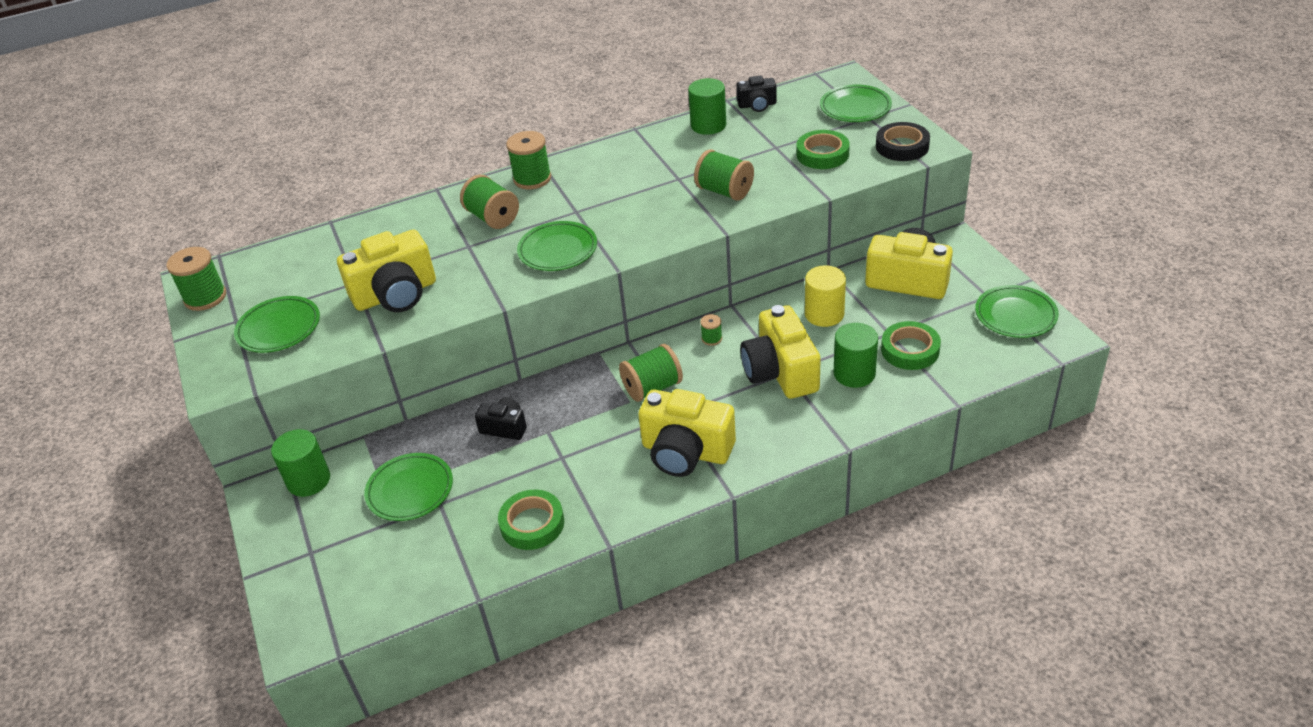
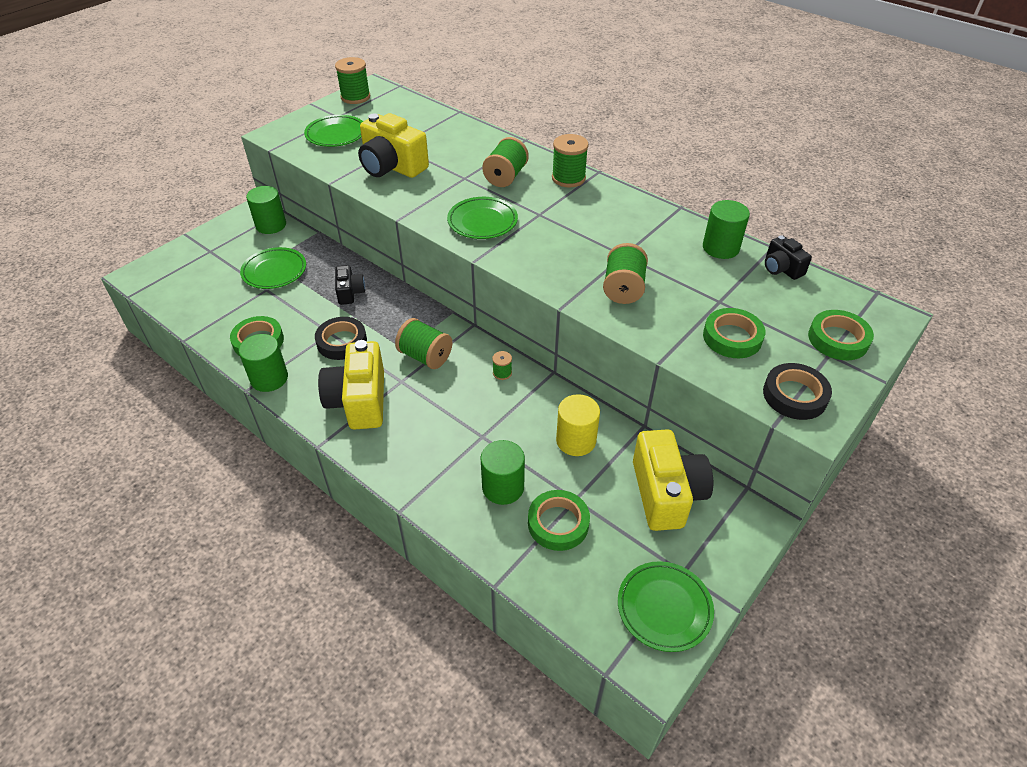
camera: 60 degrees right, 5 degrees up
(584, 449) = (342, 342): none -> black tape
(603, 522) = (269, 378): none -> green cylinder
(780, 372) = (480, 432): yellow camera -> none
(855, 108) = (838, 339): green plate -> green tape

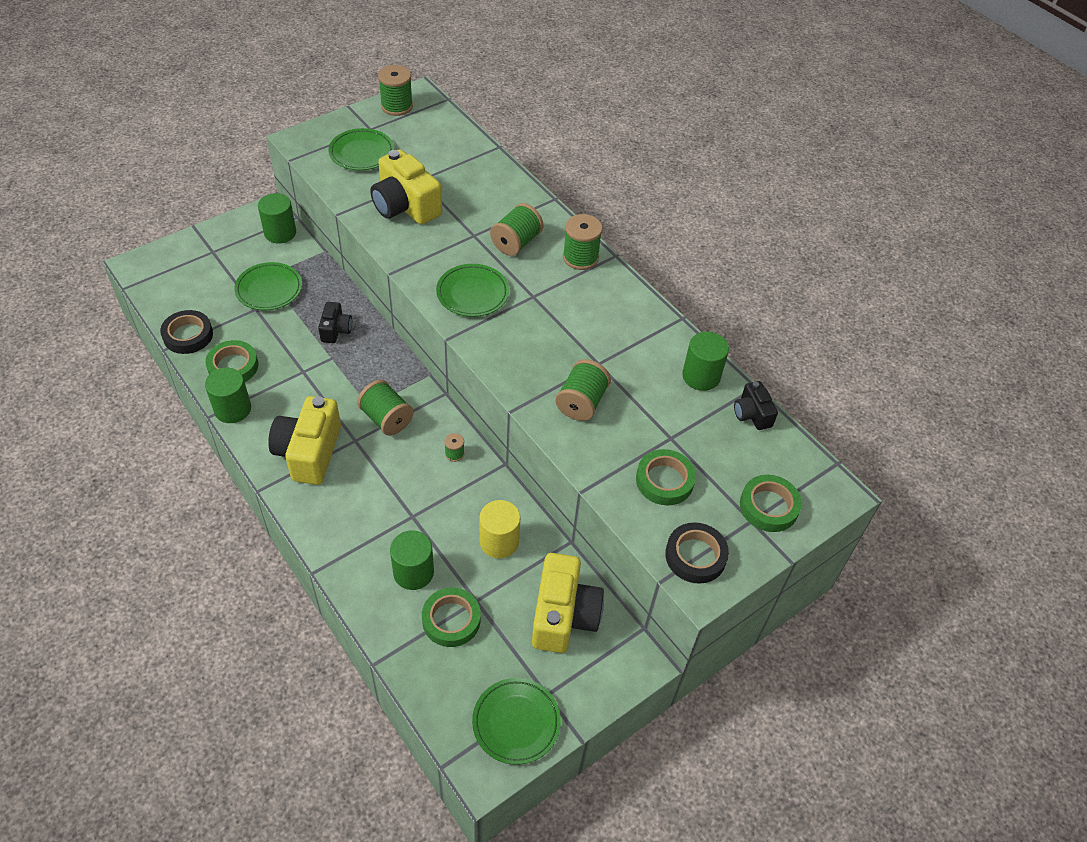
camera: 10 degrees right, 5 degrees up
(342, 342) = (311, 384): black tape -> black tape (188, 335)

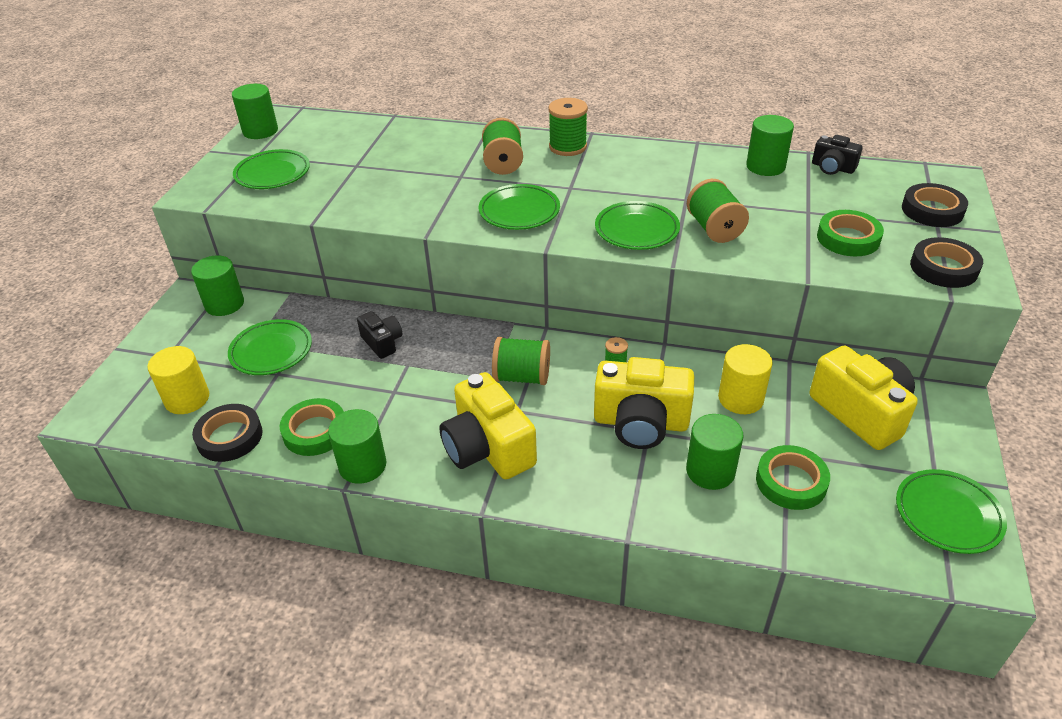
camera: 35 degrees left, 10 degrees down
(193, 291) = (187, 399): none -> yellow cylinder
(397, 106) = (260, 131): green spool -> green cylinder
(405, 206) = (369, 187): yellow camera -> yellow camera (641, 423)
(527, 365) = (636, 230): none -> green plate
(768, 506) = (932, 210): green tape -> black tape

